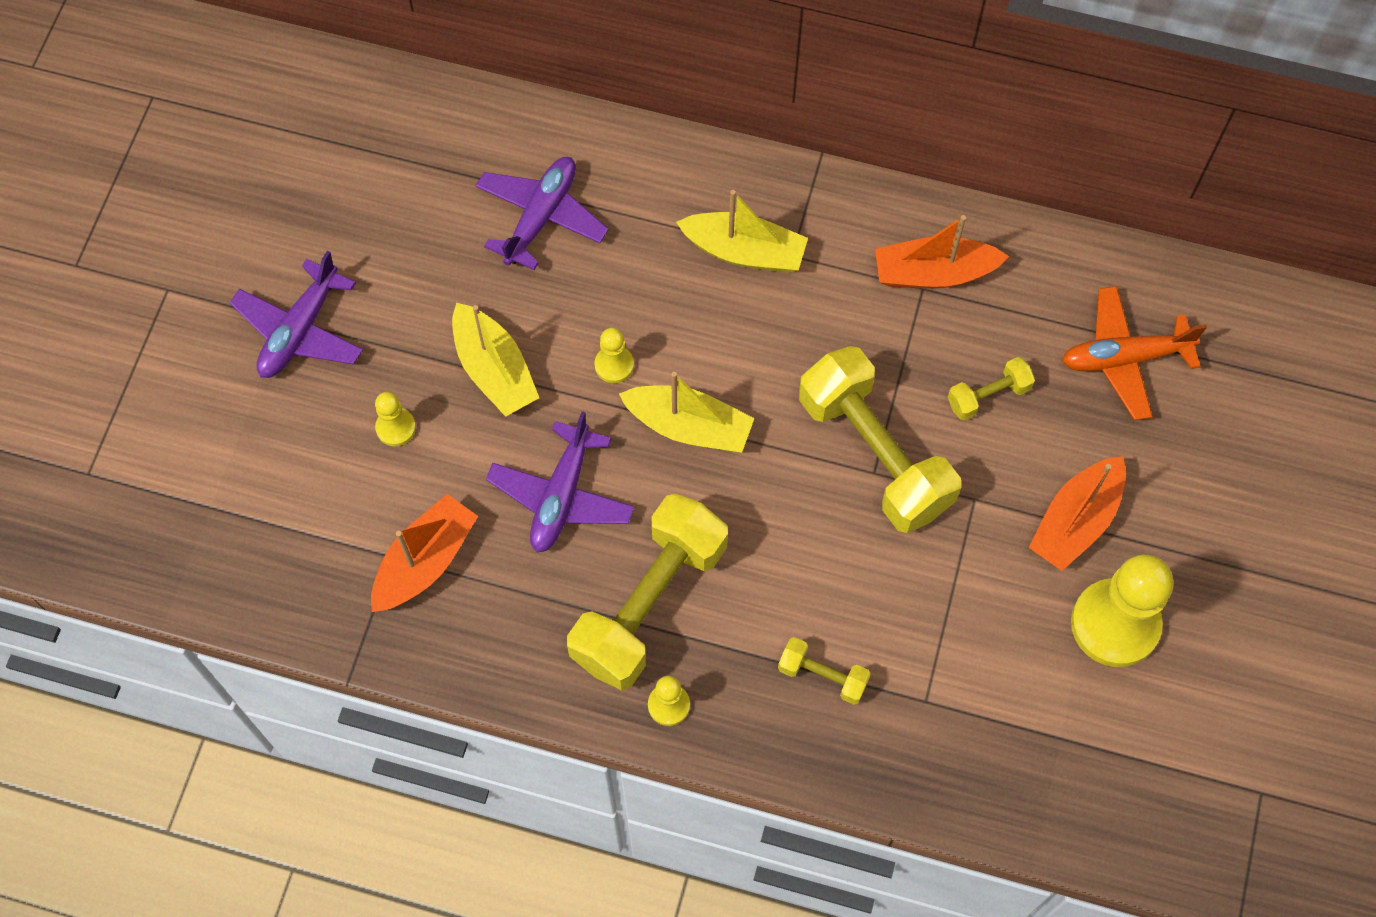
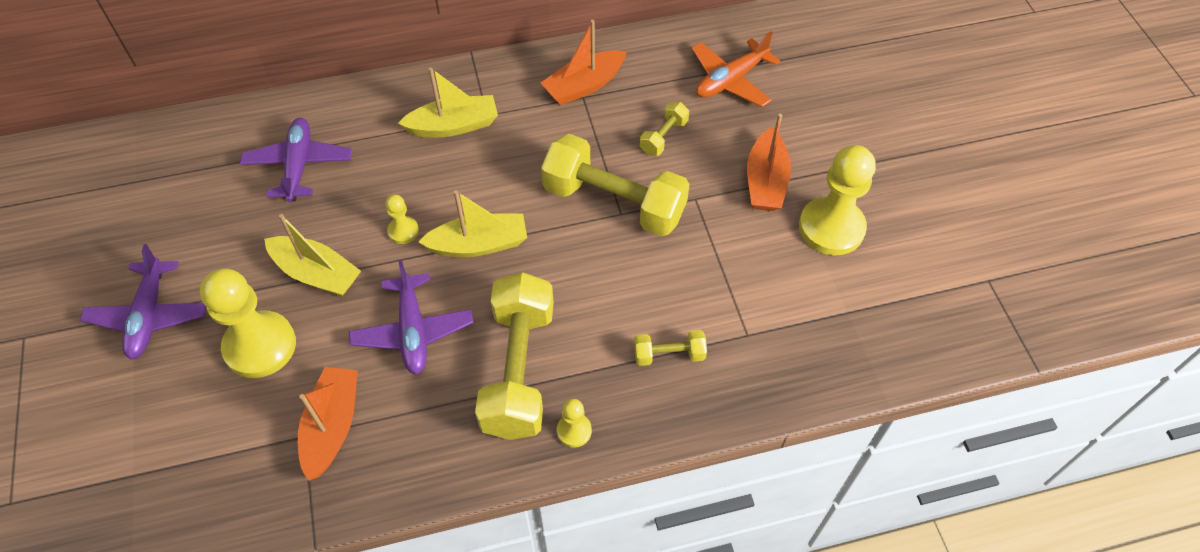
camera: 30 degrees left, 10 degrees down
(396, 428) = (260, 346): yellow pawn -> yellow pawn, size x2.13

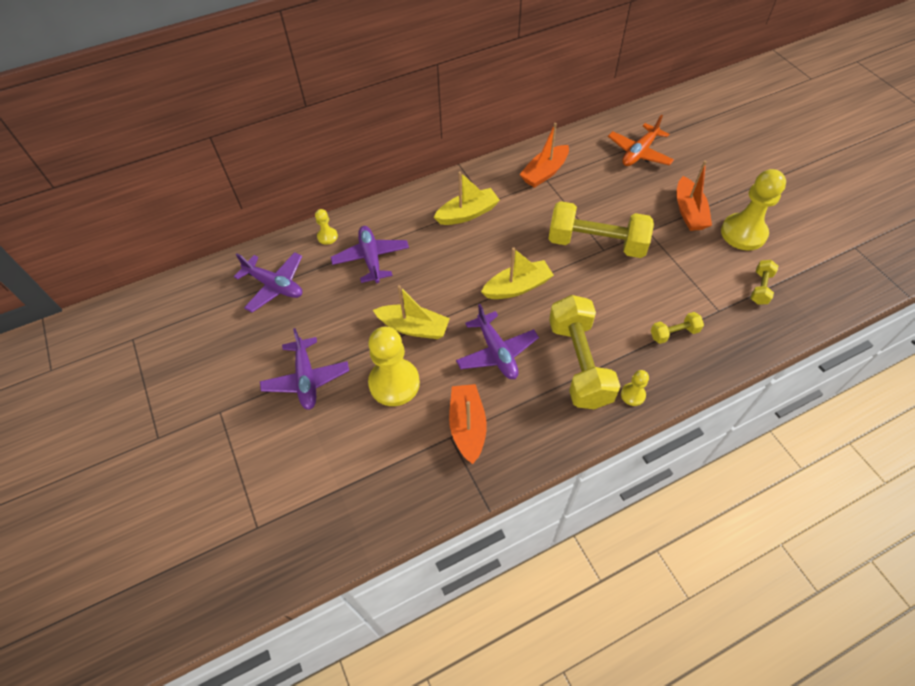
camera: 10 degrees left, 0 degrees up
(159, 179) = (274, 286): none -> purple plane
(403, 231) = (462, 288): yellow pawn -> yellow pawn (327, 236)
(663, 137) = (611, 196): yellow dumbbell -> yellow dumbbell (760, 288)

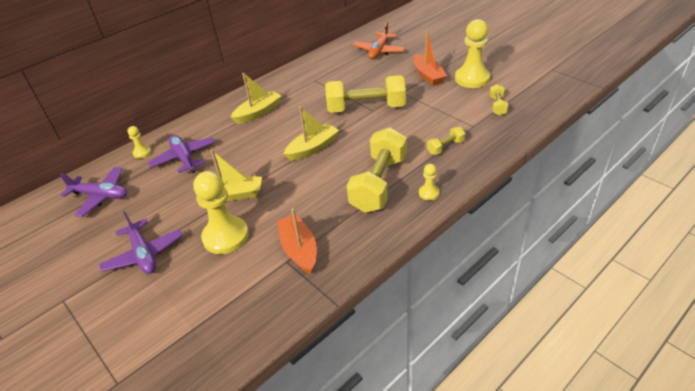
camera: 15 degrees left, 15 degrees down
(496, 352) = (308, 193): purple plane -> none
(544, 172) = (312, 76): orange boat -> none
(579, 363) = (379, 184): yellow dumbbell -> yellow dumbbell turned 45 degrees clockwise

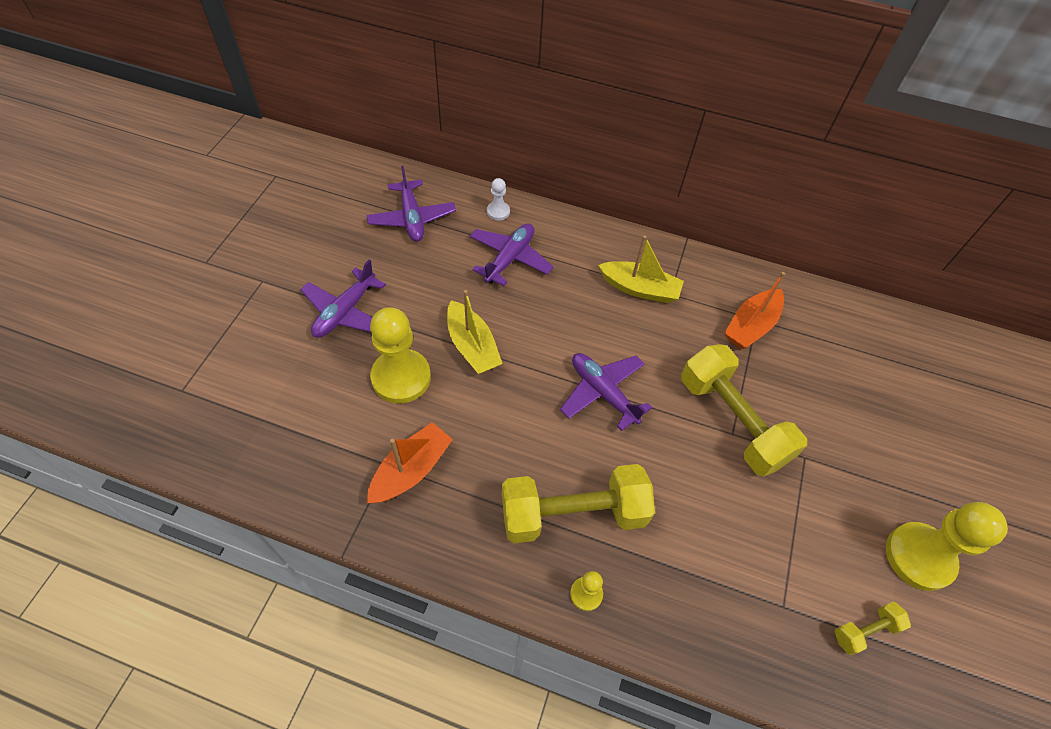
camera: 55 degrees right, 15 degrees up
(142, 153) = (498, 211): yellow pawn -> white pawn
(313, 148) = (603, 393): yellow boat -> purple plane
(379, 51) = (896, 373): orange plane -> none
(428, 75) = (879, 478): orange boat -> orange boat (751, 326)
(445, 147) = (703, 580): yellow dumbbell -> none

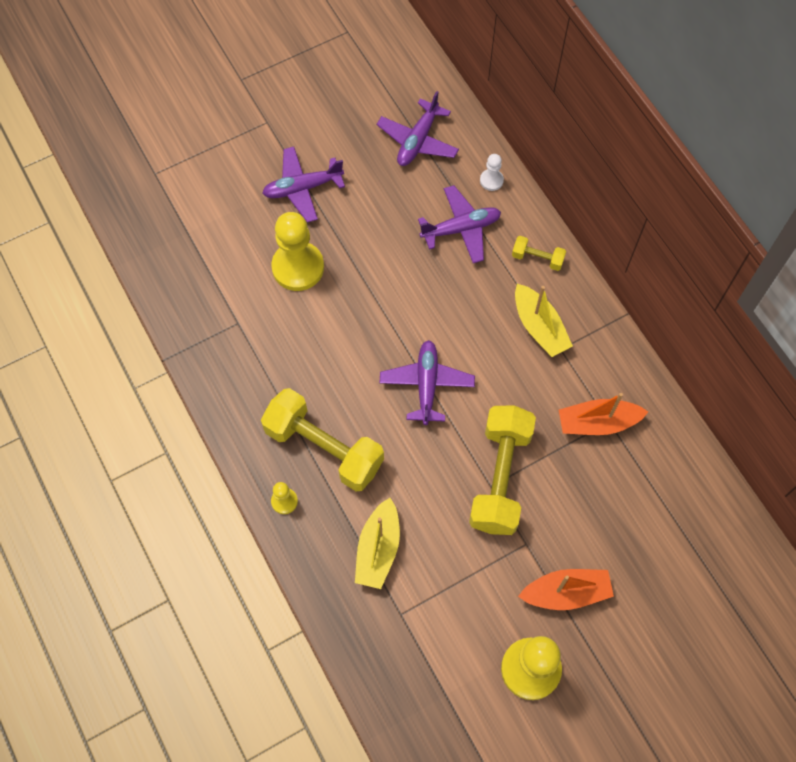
camera: 45 degrees right, 10 degrees up
(411, 470) = (249, 338): orange boat -> orange boat (566, 593)
(472, 346) = (367, 280): yellow boat -> yellow boat (378, 549)
(865, 631) = (438, 673): yellow dumbbell -> yellow dumbbell (537, 258)

